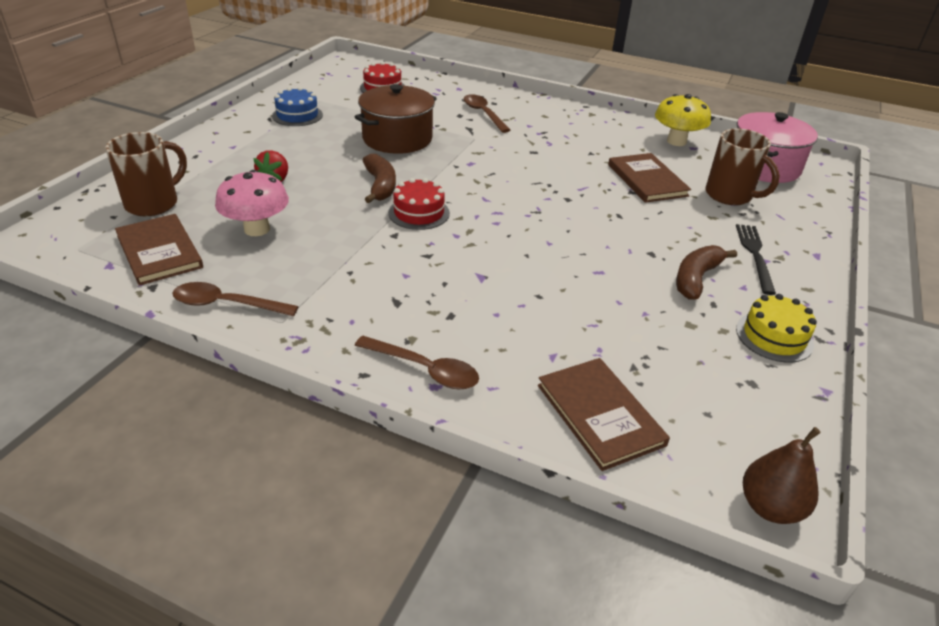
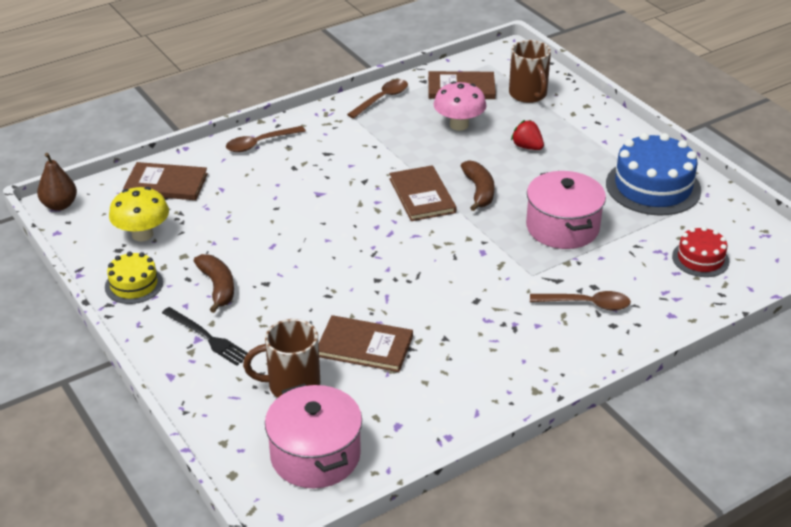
camera: 125 degrees right, 0 degrees up
(297, 115) = (653, 187): blue cake -> blue cake, size x1.80
(380, 186) = (479, 191): brown banana -> brown banana turned 120 degrees counterclockwise
(397, 139) = (562, 227): brown pot -> pink pot
(419, 213) = (422, 195): red cake -> brown book
(676, 141) = (420, 421): yellow mushroom -> yellow mushroom (142, 234)

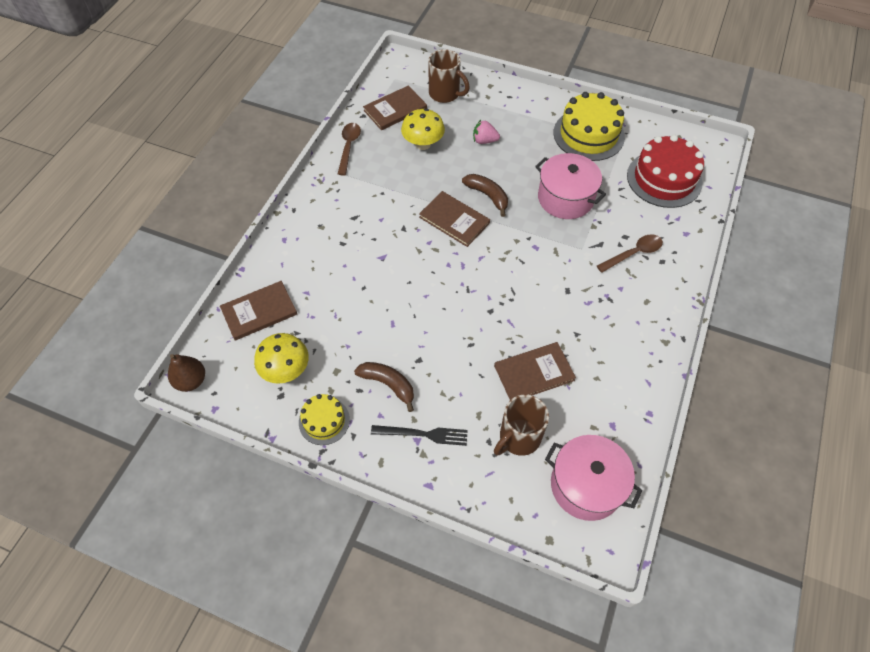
camera: 35 degrees left, 20 degrees up
(260, 143) = (296, 234): brown spoon -> none
(459, 125) = (423, 144): pink mushroom -> yellow mushroom
(527, 147) = (484, 141): red strawberry -> pink strawberry
(653, 187) = (588, 134): blue cake -> yellow cake
(700, 259) = (664, 179): red cake -> red cake, size x1.80

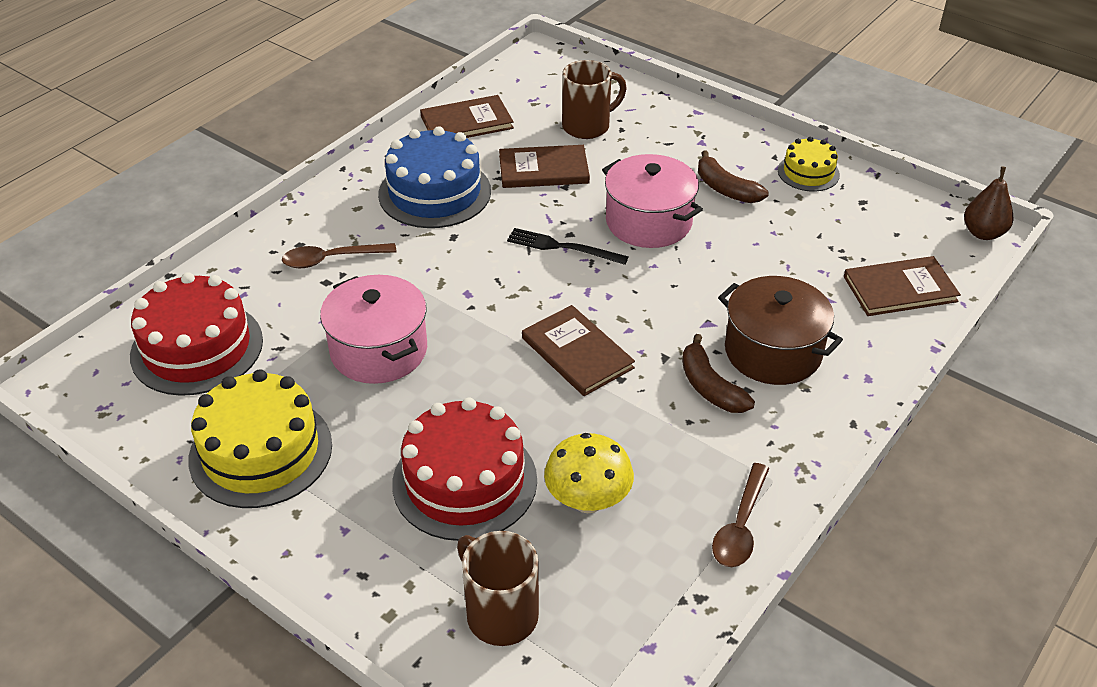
camera: 165 degrees left, 15 degrees down
(286, 370) = (857, 222): yellow mushroom -> none
(340, 245) = (773, 351): none -> brown pot
(395, 110) = (625, 596): brown book -> brown book (466, 122)
(423, 434) = (693, 145): black fork -> black fork (562, 247)
(484, 141) = (465, 481): pink strawberry -> red cake
(487, 196) = (505, 379): brown banana -> brown banana (710, 387)
(586, 485) = (535, 87): pink pot -> pink pot (648, 222)
(602, 328) = (434, 192): none -> blue cake

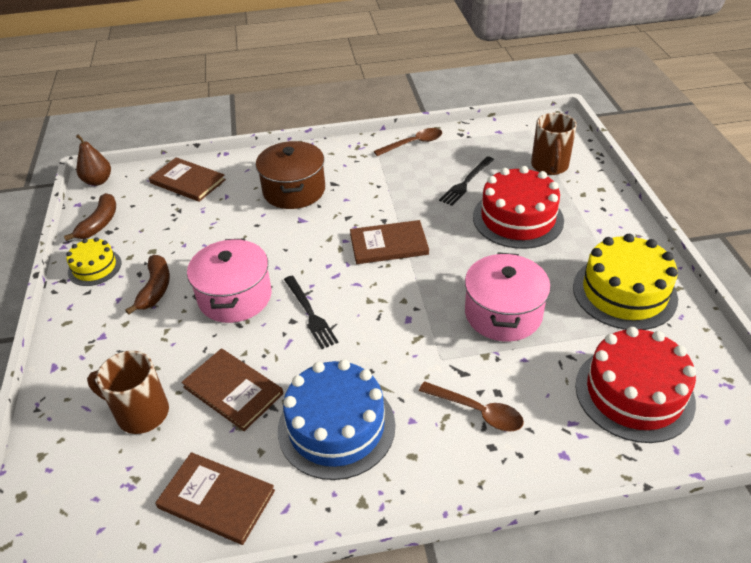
camera: 135 degrees left, 0 degrees up
(577, 353) = (389, 244): brown book -> brown book turned 75 degrees clockwise
(588, 500) = (466, 182): yellow mushroom -> black fork
(710, 387) = (347, 193): brown banana -> brown banana (99, 223)

